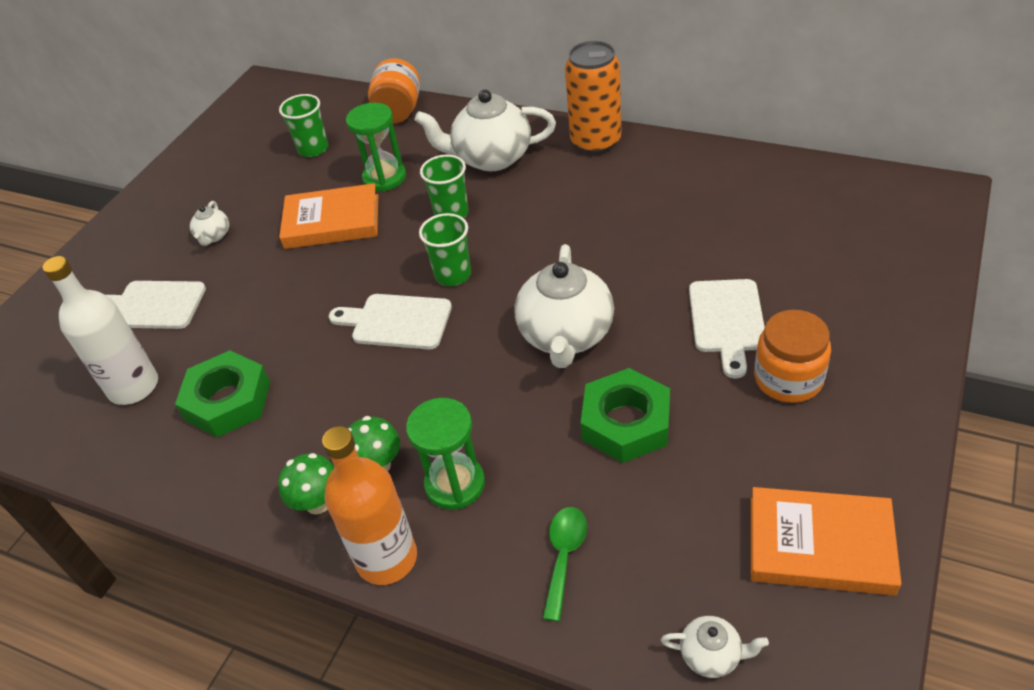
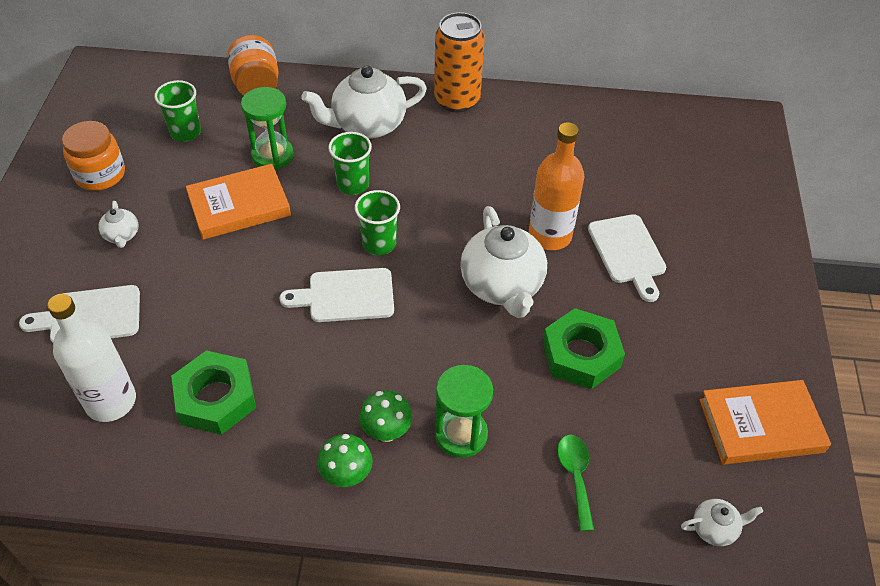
camera: 25 degrees left, 5 degrees up
(387, 558) = (429, 511): orange bottle -> orange bottle (550, 235)
(788, 379) = (692, 295): orange jar -> orange jar (100, 174)

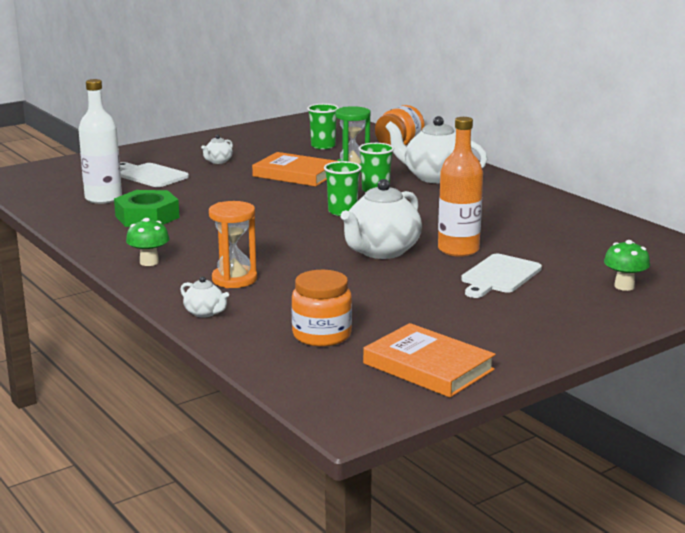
camera: 50 degrees right, 30 degrees down
(100, 174) = (250, 143): orange jar -> orange jar (322, 335)
(346, 295) = (283, 218): white cutting board -> none
(386, 431) = (199, 261): green mushroom -> green mushroom (624, 286)
(457, 100) = (517, 189): orange can -> none
(461, 434) = (234, 279): green hourglass -> orange hourglass
(575, 476) = (262, 320): green spoon -> none
(581, 354) = (371, 290): green nut -> none
(714, 528) = (299, 377): white teapot -> white teapot (205, 313)

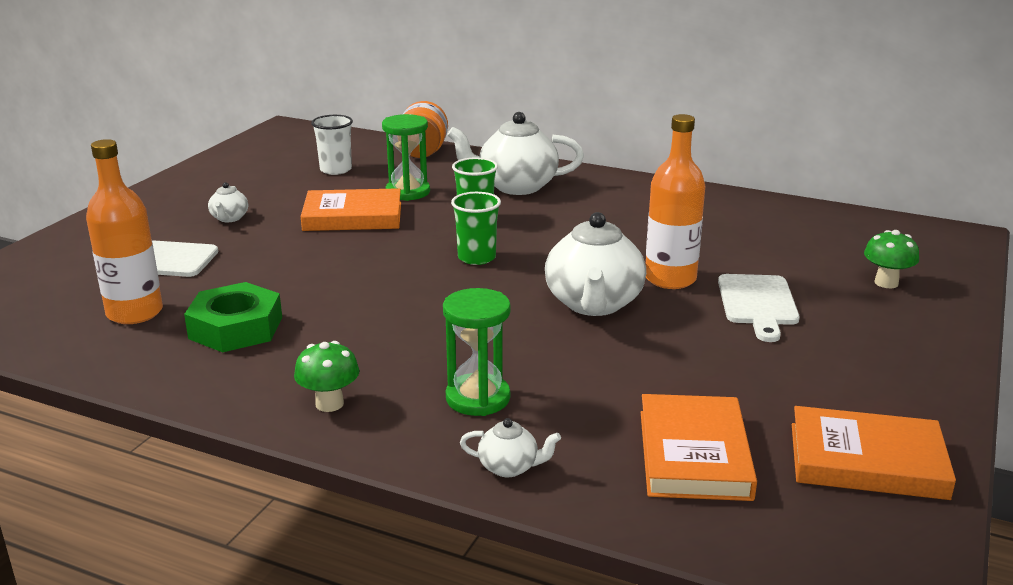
camera: 30 degrees left, 5 degrees up
(103, 198) = (135, 313): white bottle -> orange bottle
(234, 279) = (478, 398): orange hourglass -> green hourglass
(322, 335) = (694, 454): orange jar -> orange book
(323, 146) = (335, 170): green cup -> white cup

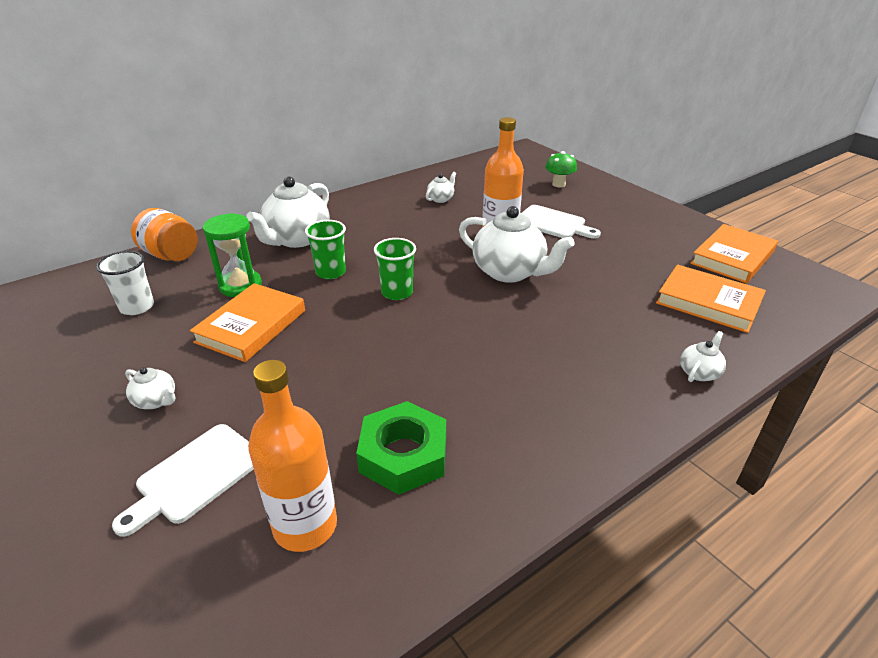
camera: 60 degrees left, 10 degrees up
(329, 404) = (575, 432): green mushroom -> none
(478, 398) = (606, 358): green hourglass -> none
(712, 224) = (441, 199): none -> white teapot

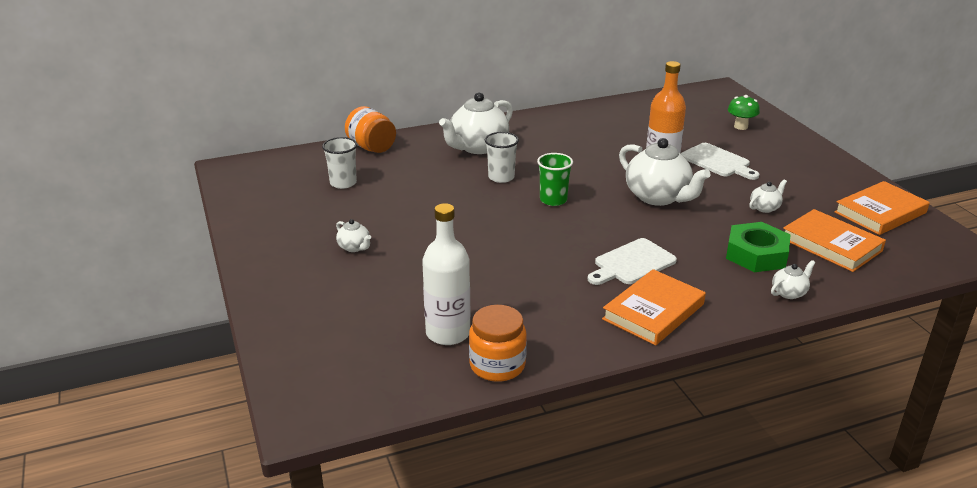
camera: 15 degrees right, 5 degrees down
(195, 476) = (378, 295): white cutting board -> white cutting board (632, 263)
(240, 286) = (425, 178): green hourglass -> none
(251, 326) = (429, 209): orange book -> orange book (653, 311)
(305, 525) = (448, 333): orange bottle -> white bottle
(330, 272) = (501, 177): green cup -> white cup
(388, 572) = (497, 365): none -> orange jar
(403, 455) = (526, 306): green nut -> green nut (756, 254)
(441, 199) = (618, 127): white teapot -> white teapot (765, 208)

